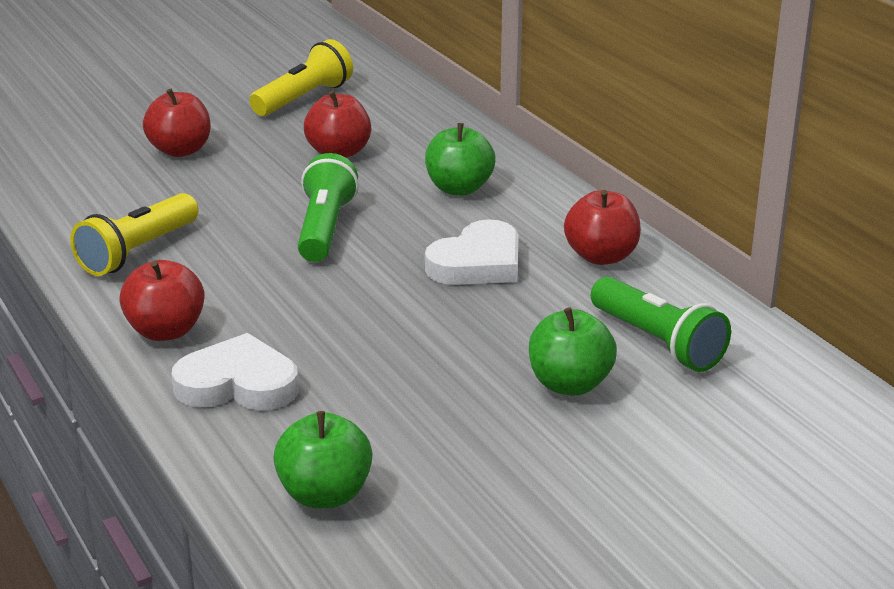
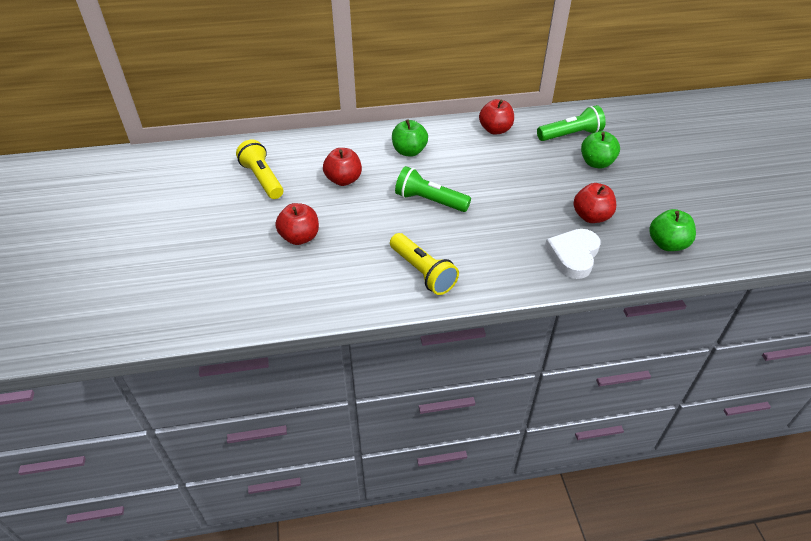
camera: 70 degrees left, 15 degrees up
(166, 331) = (515, 273): red apple -> red apple (591, 217)
(477, 263) = (487, 163): white heart -> none

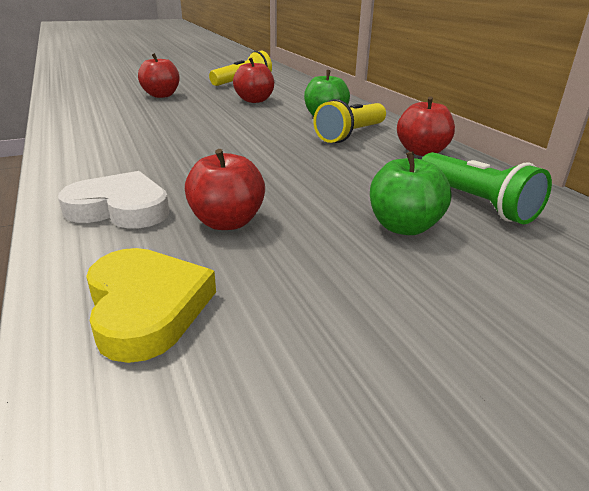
camera: 75 degrees right, 15 degrees down
(423, 272) = (102, 133): yellow flashlight -> yellow flashlight (351, 135)
(429, 201) = (232, 129): green flashlight -> none
(667, 244) = (147, 307): green apple -> yellow heart

